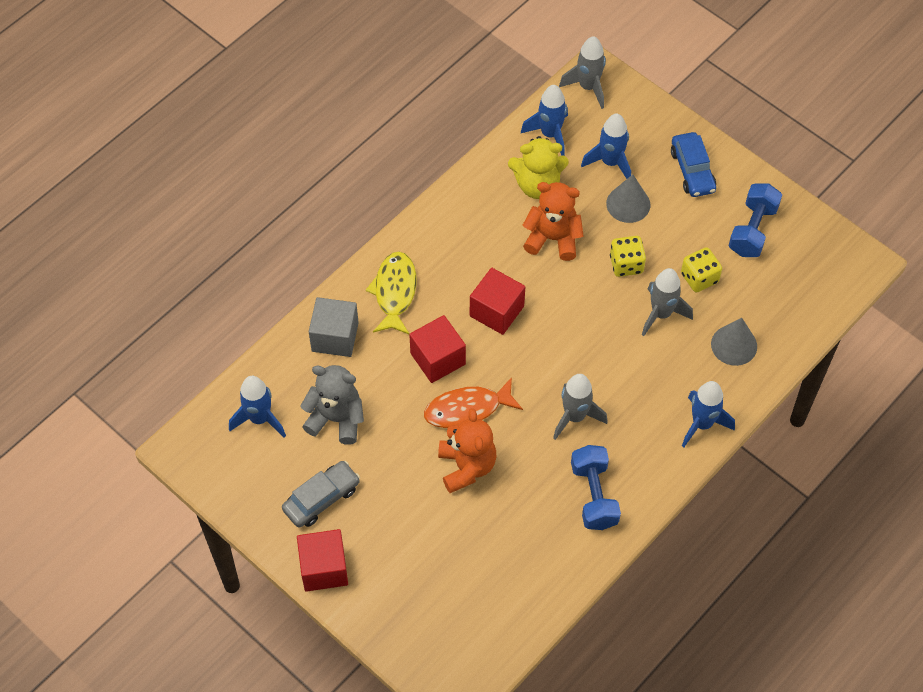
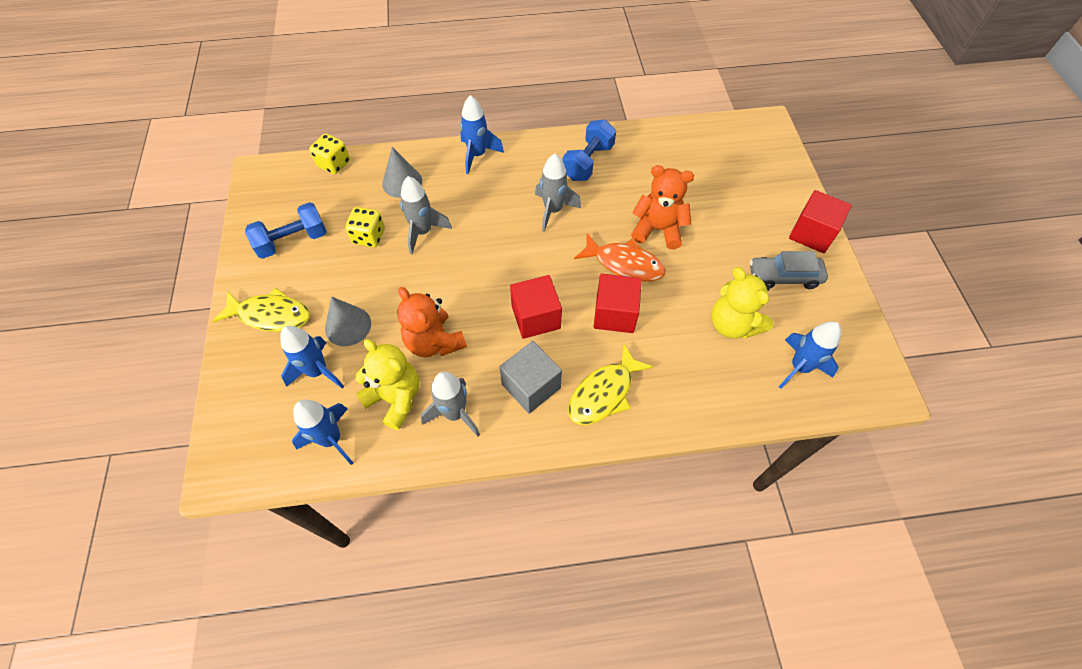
camera: 140 degrees left, 0 degrees up
(335, 337) = (686, 391): grey cube -> grey cube (531, 386)
(336, 419) = (733, 324): grey teddy bear -> yellow teddy bear
(466, 466) = (658, 229): orange teddy bear -> orange teddy bear turned 75 degrees clockwise
(588, 87) = (246, 461): grey rocket -> grey rocket (455, 413)
(626, 264) = (405, 282): yellow dice -> yellow dice (334, 164)
(692, 170) = (271, 315): blue car -> yellow fish

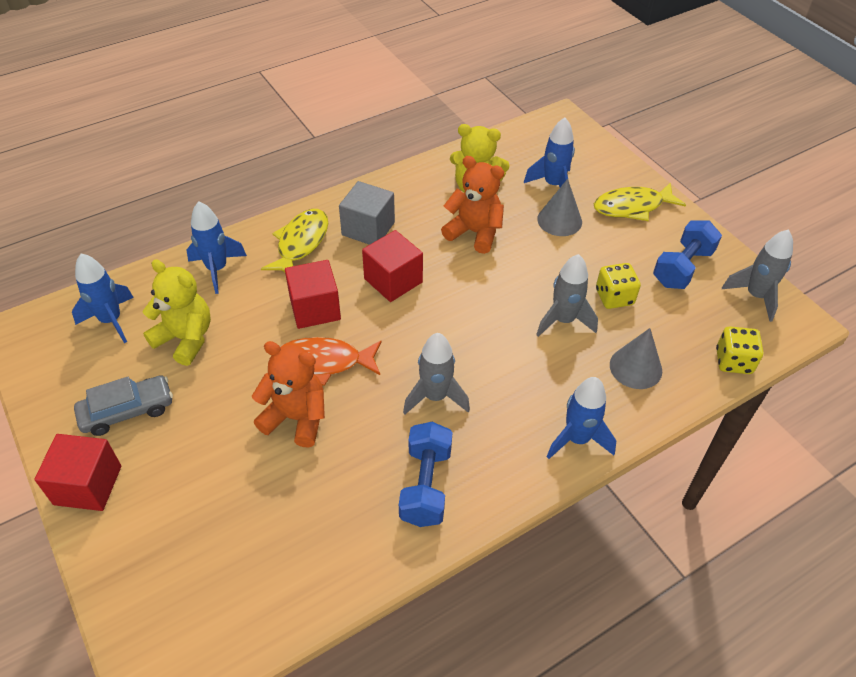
camera: 155 degrees right, 10 degrees down
(331, 439) = (503, 153): blue rocket -> blue rocket (217, 269)
(455, 413) = (421, 193): grey rocket -> grey rocket (755, 296)
(658, 229) = (296, 418): orange teddy bear -> orange teddy bear turned 150 degrees counterclockwise

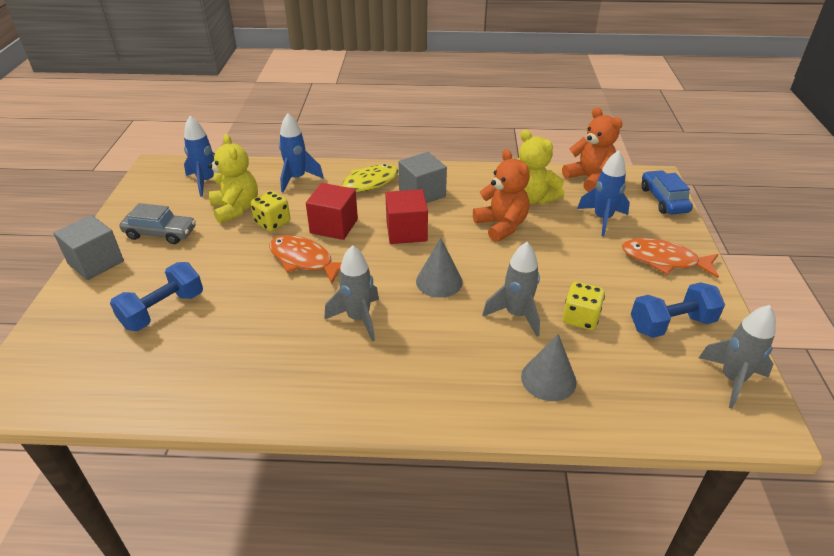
camera: 35 degrees right, 10 degrees down
(88, 485) = (96, 262): red cube -> grey cube
(296, 418) = (251, 285): orange teddy bear -> orange teddy bear (589, 179)
(425, 485) = (289, 373): blue dumbbell -> blue dumbbell (163, 310)
(559, 220) = (584, 245): grey cone -> grey cone (439, 281)
(577, 439) = (440, 405): blue rocket -> none
(586, 141) = (663, 200): none -> blue car
(632, 207) = (664, 260): yellow fish -> orange fish
(733, 361) = (655, 421): yellow dice -> yellow dice (272, 223)

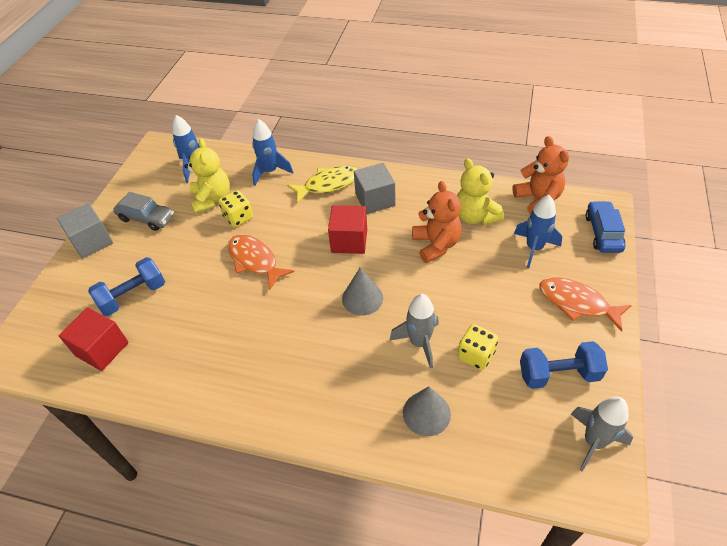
camera: 15 degrees right, 10 degrees up
(334, 226) = (288, 227): red cube -> red cube (102, 349)
(358, 319) = (284, 327): grey rocket -> none

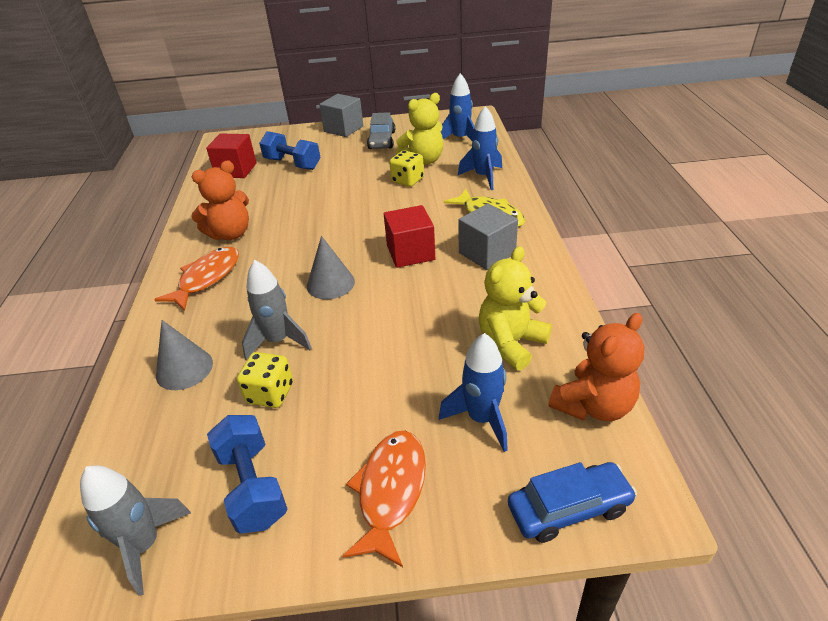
camera: 70 degrees right, 10 degrees down
(255, 261) = (355, 206): orange fish -> orange fish (207, 278)
(436, 245) = (438, 319): orange teddy bear -> orange teddy bear (230, 234)

